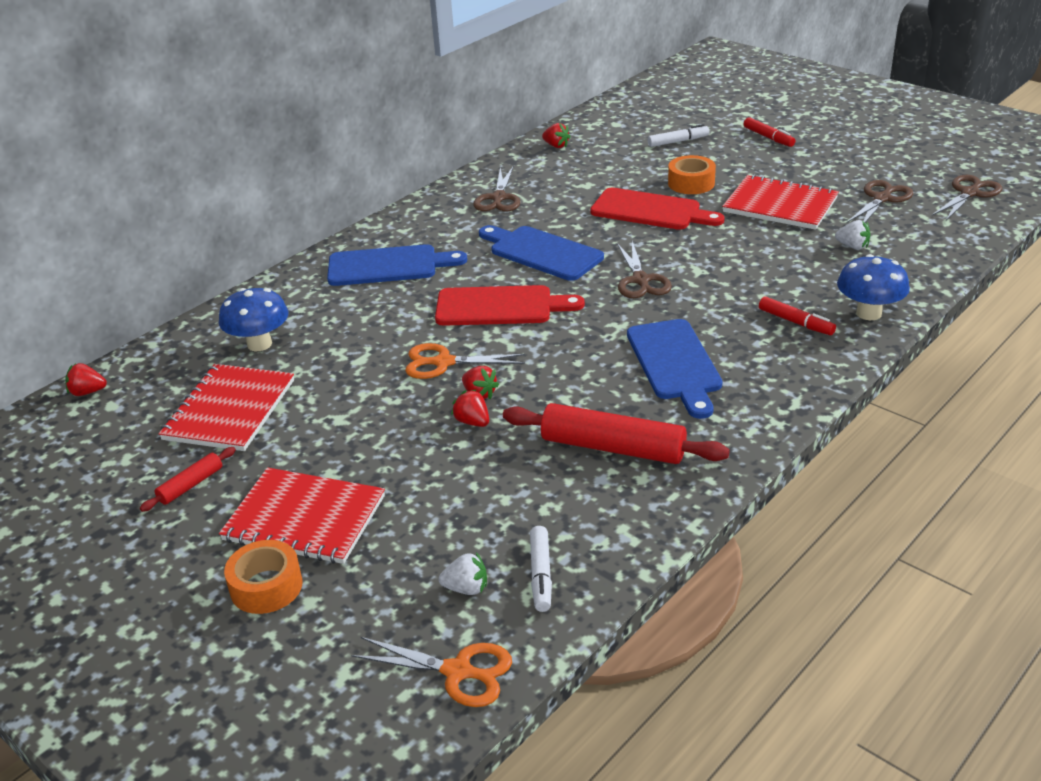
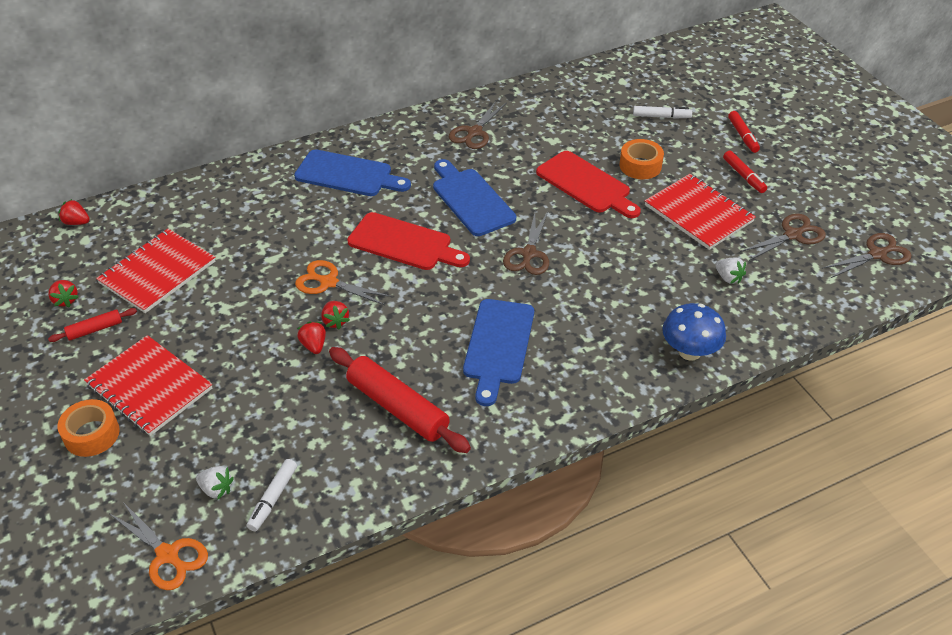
camera: 20 degrees right, 10 degrees up
(259, 344) = (212, 219): blue mushroom -> none
(556, 146) = (557, 90): red strawberry -> red strawberry (65, 300)
(795, 322) = (622, 339): red marker -> red marker (743, 176)

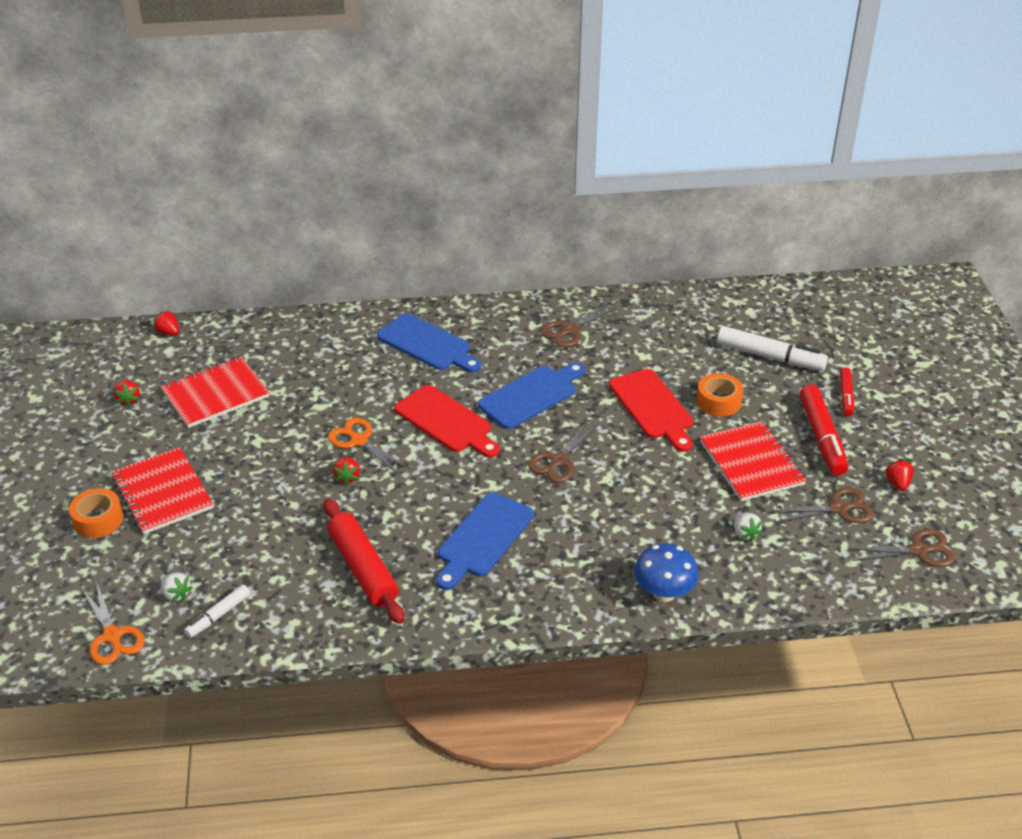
camera: 20 degrees right, 5 degrees down
(95, 329) = (141, 431): red rolling pin -> none
(314, 345) = (317, 494): red strawberry -> red strawberry (897, 483)
(471, 200) = (531, 395): blue cutting board -> blue cutting board turned 60 degrees clockwise
(661, 116) = (769, 356): white marker -> white marker, size x1.76
(743, 176) = (822, 437): red marker -> red marker, size x1.76

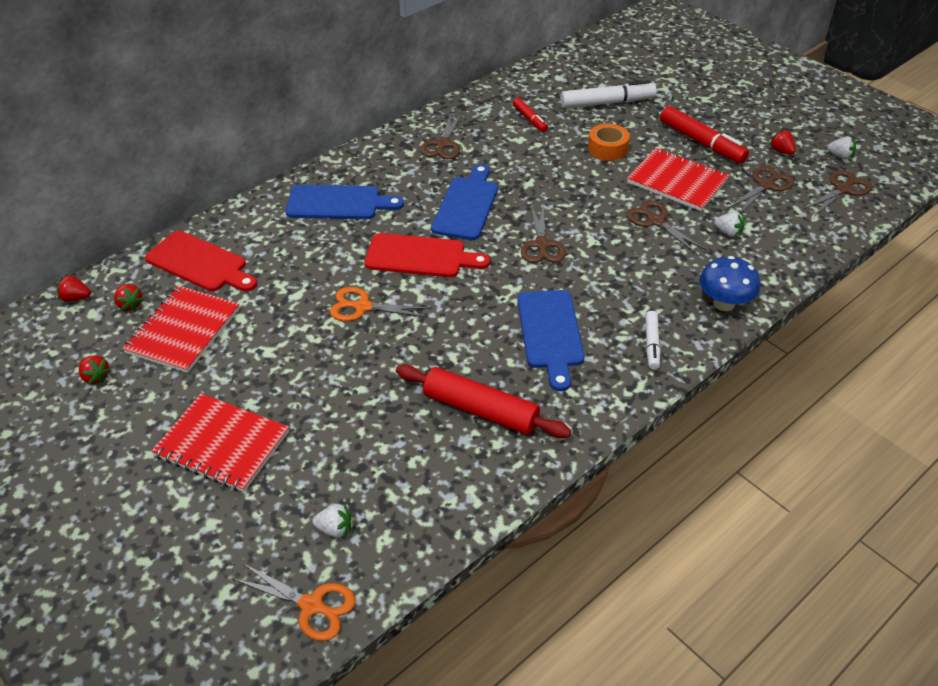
camera: 35 degrees left, 5 degrees up
(98, 520) = (180, 504): orange tape -> none
(218, 615) = (396, 524): white marker -> white marker (651, 344)
(347, 477) = (385, 342): red strawberry -> red strawberry (130, 304)
(653, 407) = (567, 173): red cutting board -> red cutting board (200, 263)
(686, 490) = (655, 221): none -> brown scissors
(846, 396) = (685, 108): red marker -> red marker (530, 119)
(958, 517) = (840, 156): none -> white strawberry

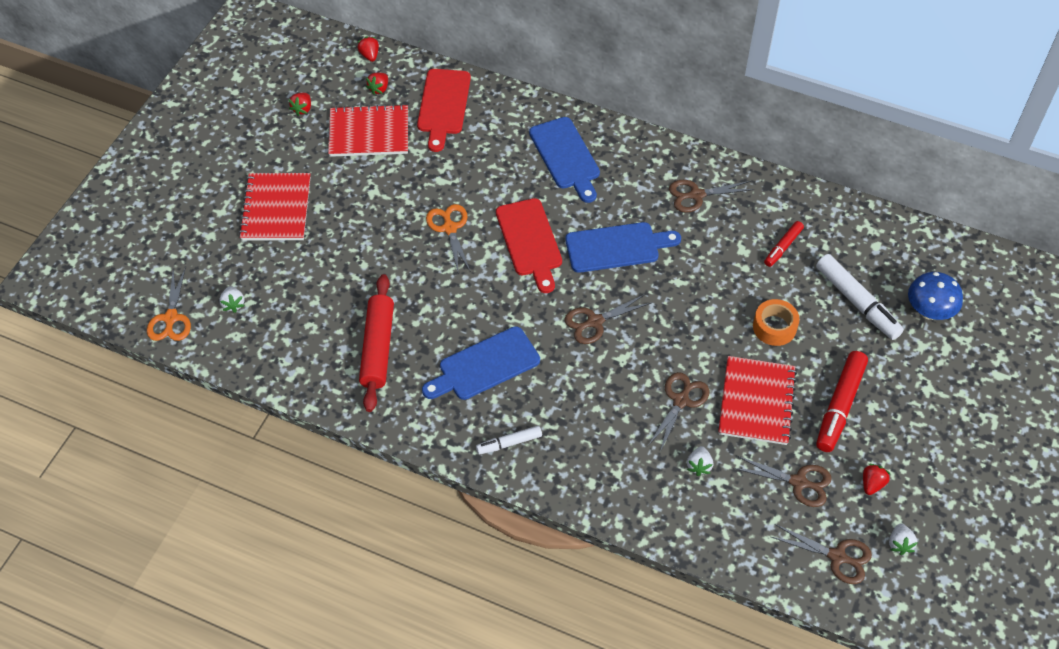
camera: 65 degrees right, 10 degrees up
(724, 303) = (591, 486): blue mushroom -> blue mushroom (929, 311)

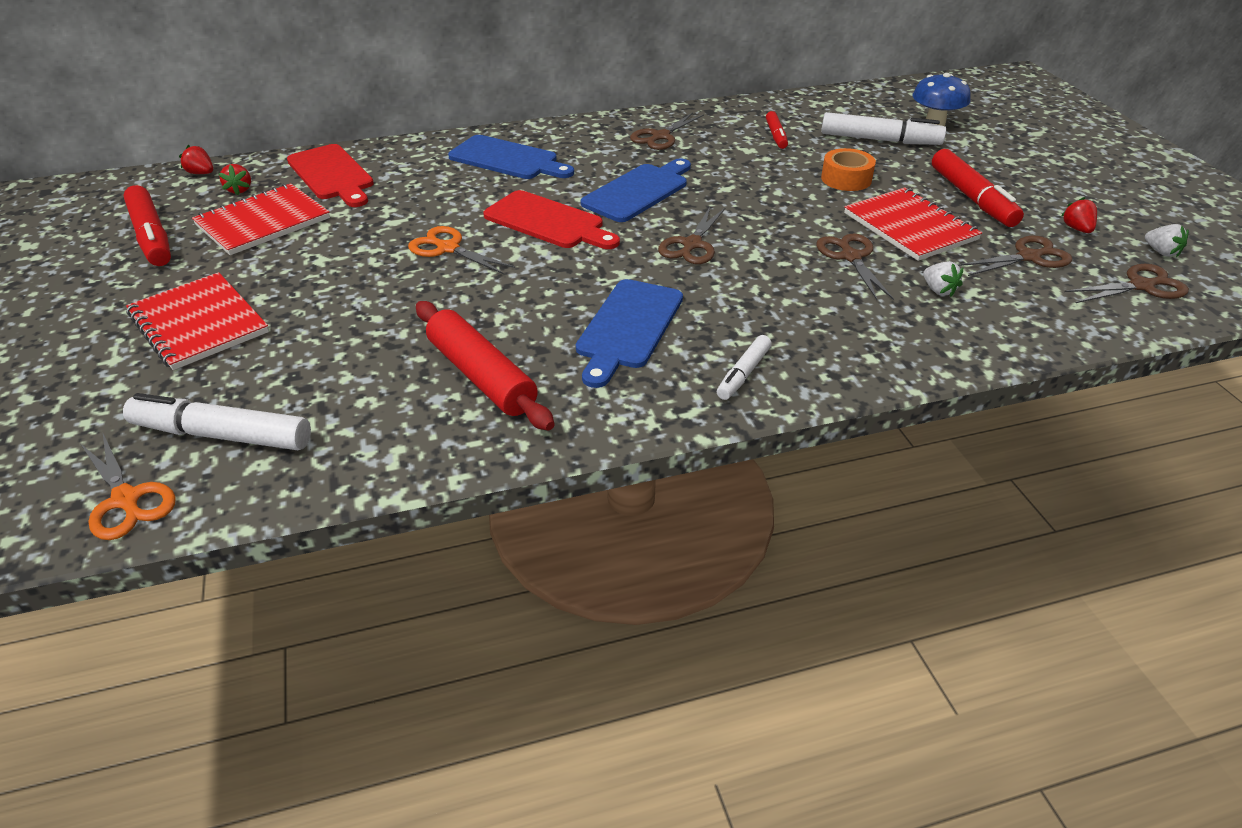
camera: 40 degrees left, 15 degrees down
(233, 304) = (222, 435): white strawberry -> white marker
(302, 109) = (152, 236): red strawberry -> red marker

